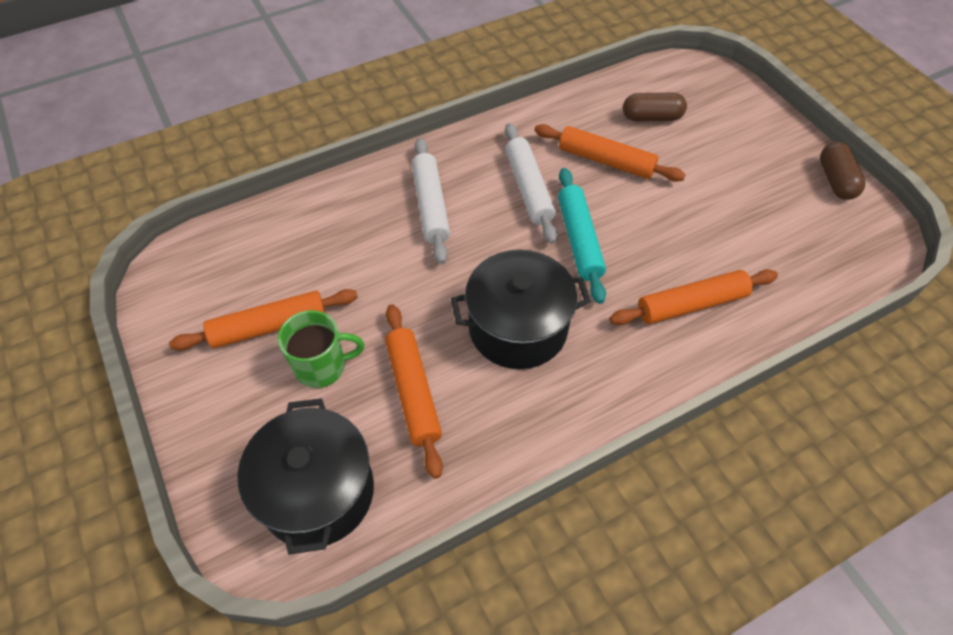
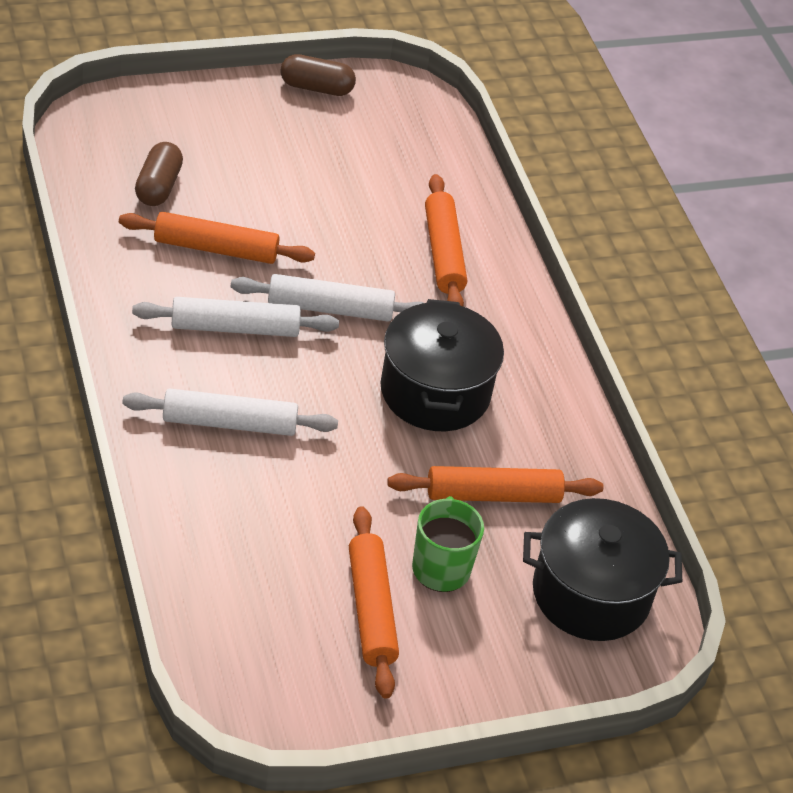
camera: 85 degrees left, 10 degrees down
(579, 240) = (330, 308): turquoise rolling pin -> white rolling pin
(606, 161) = (216, 249): orange rolling pin -> orange rolling pin turned 60 degrees clockwise

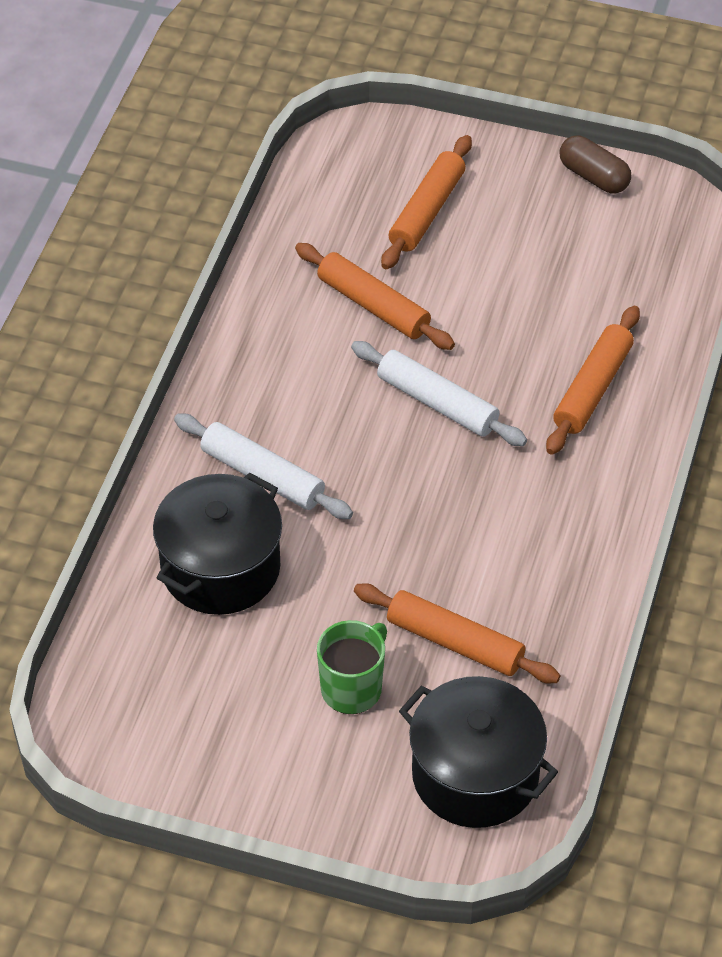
camera: 40 degrees right, 5 degrees up
(158, 186) = (364, 226): brown capsule -> none
(235, 327) = (334, 388): white rolling pin -> none
(371, 609) = (259, 697): orange rolling pin -> orange rolling pin (426, 211)
(435, 392) = (476, 522): black pot -> black pot (220, 568)

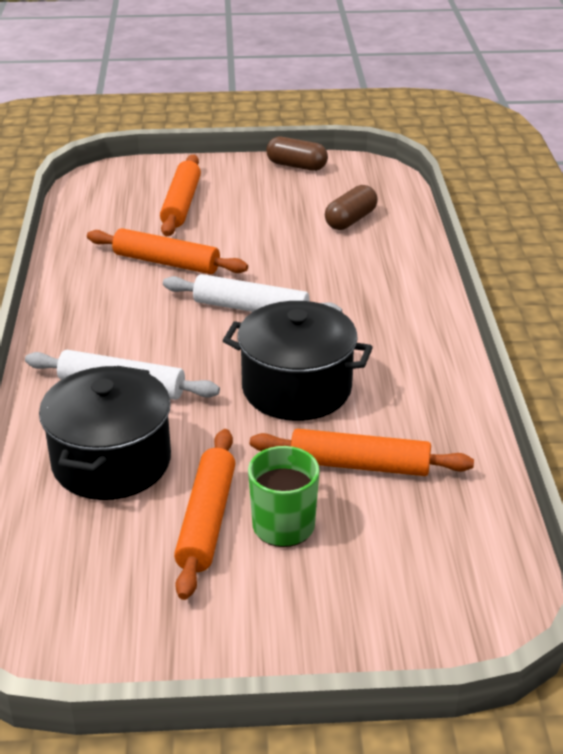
camera: 20 degrees left, 15 degrees down
(475, 775) = (440, 564): black pot -> black pot (296, 388)
(592, 388) = (370, 275): orange rolling pin -> orange rolling pin (206, 520)
(613, 291) = (350, 220): none -> brown capsule

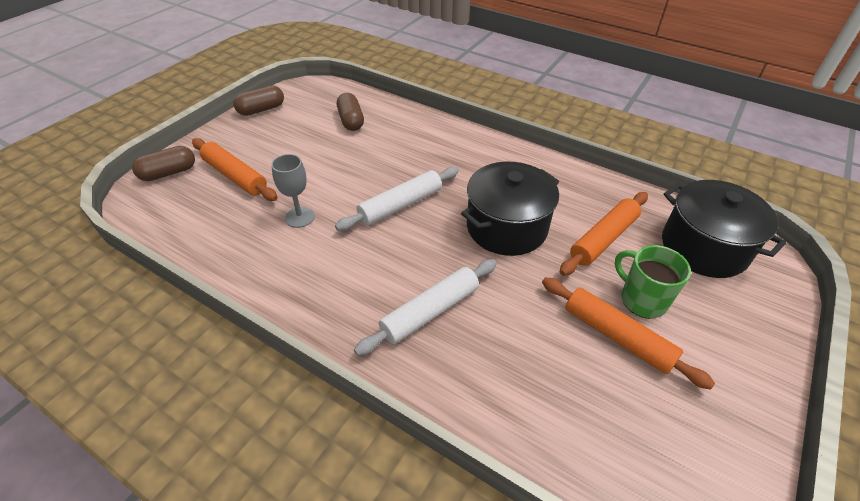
camera: 55 degrees left, 10 degrees up
(111, 461) = (517, 360): black pot -> black pot (704, 247)
(145, 173) = (168, 173): none -> brown capsule
(166, 262) = (299, 217): orange rolling pin -> grey goblet

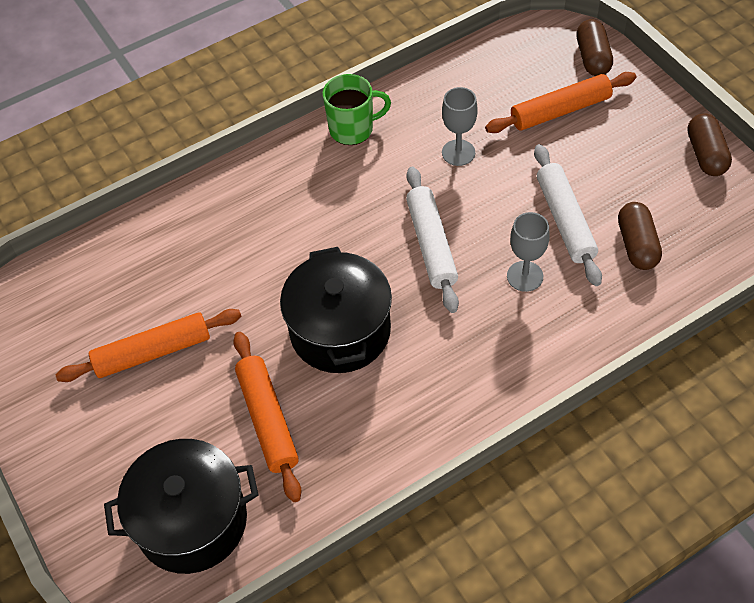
camera: 120 degrees right, 10 degrees up
(351, 121) = (637, 245): brown capsule -> brown capsule turned 75 degrees clockwise
(402, 157) = (525, 276): none -> grey goblet
(430, 312) = (272, 220): white rolling pin -> white rolling pin (565, 220)
(642, 300) = (173, 401): green mug -> green mug (353, 129)

